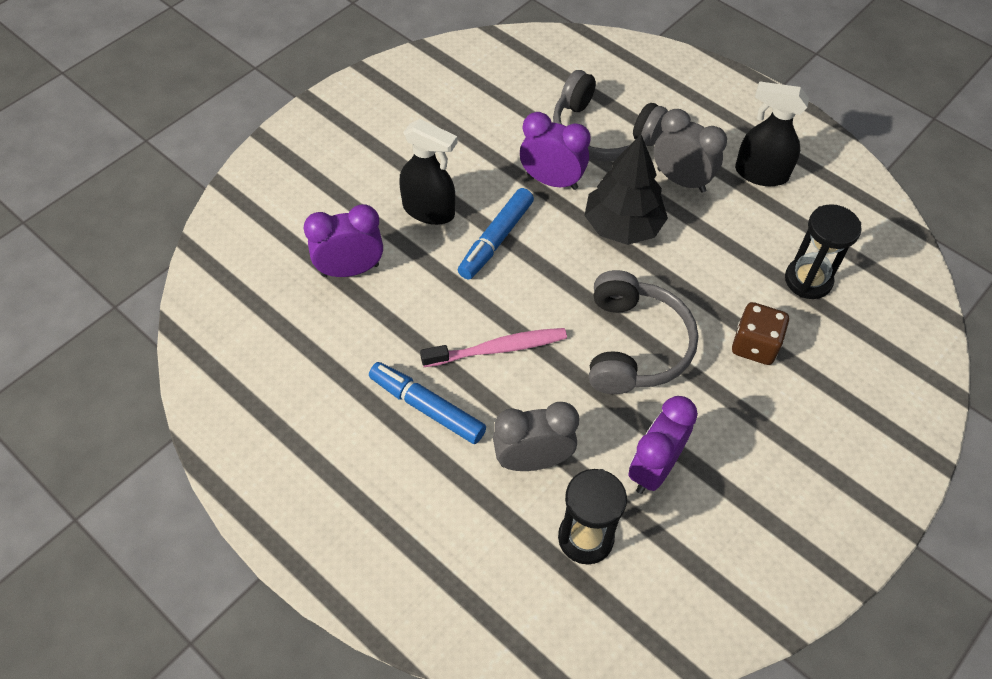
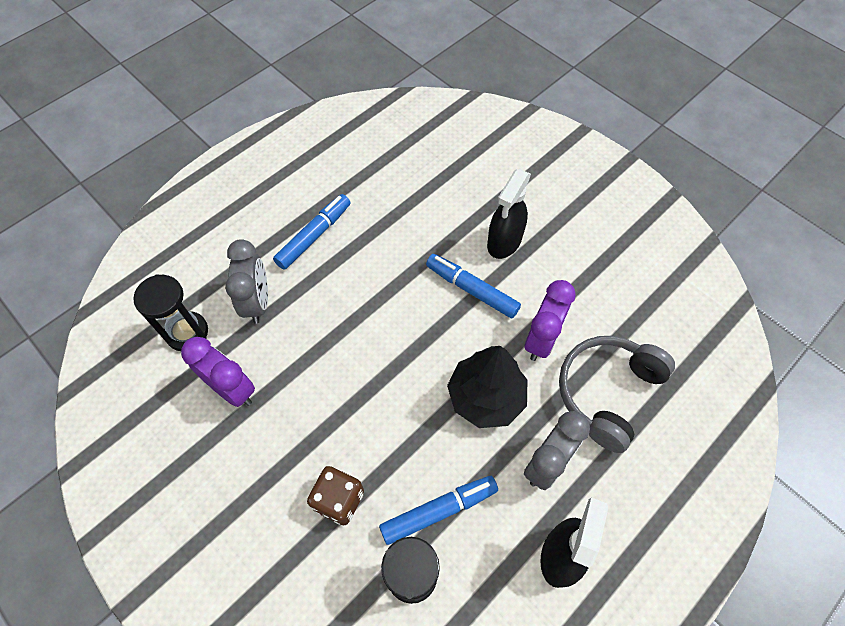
camera: 95 degrees right, 5 degrees up
(350, 270) = (444, 189): purple clock -> none
(498, 349) = (360, 285): pink toothbrush -> none
(634, 345) = (351, 390): grey headphones -> none
(745, 262) = (439, 511): none -> blue marker

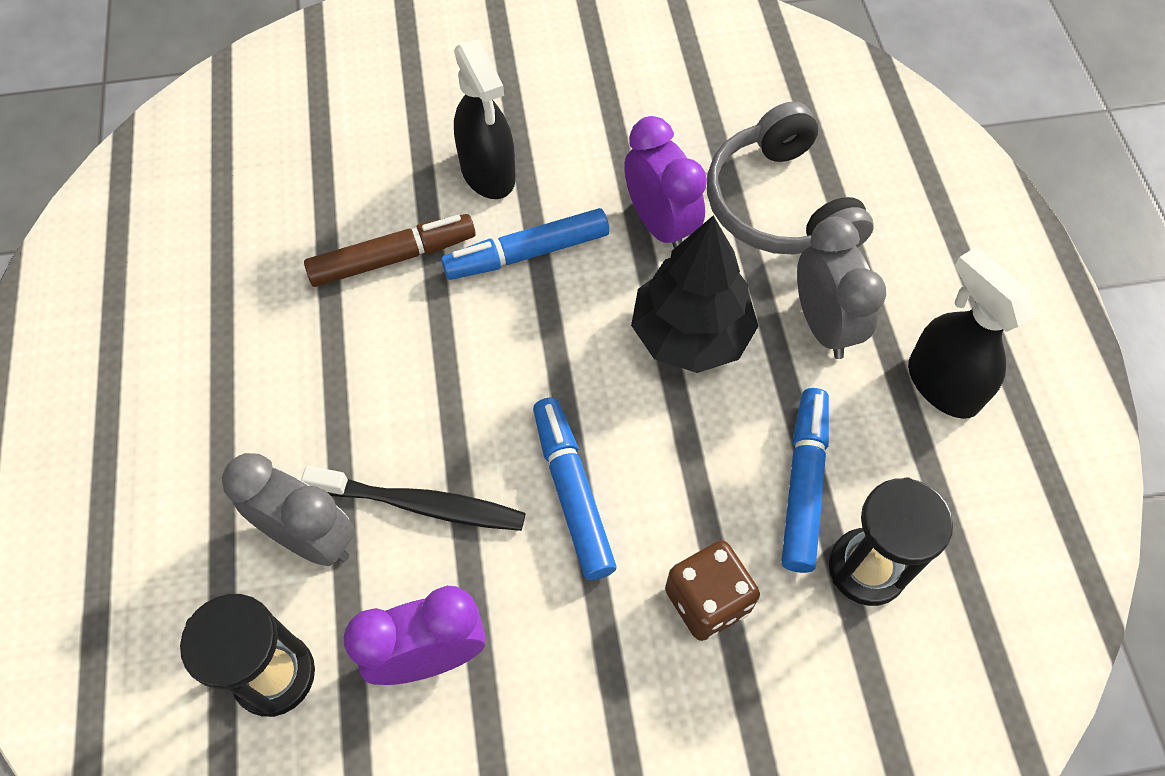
camera: 55 degrees left, 0 degrees up
(303, 335) = (421, 504): none -> black toothbrush
(314, 236) = (266, 393): blue marker -> blue marker (572, 492)
(422, 235) = (393, 258): none -> brown marker

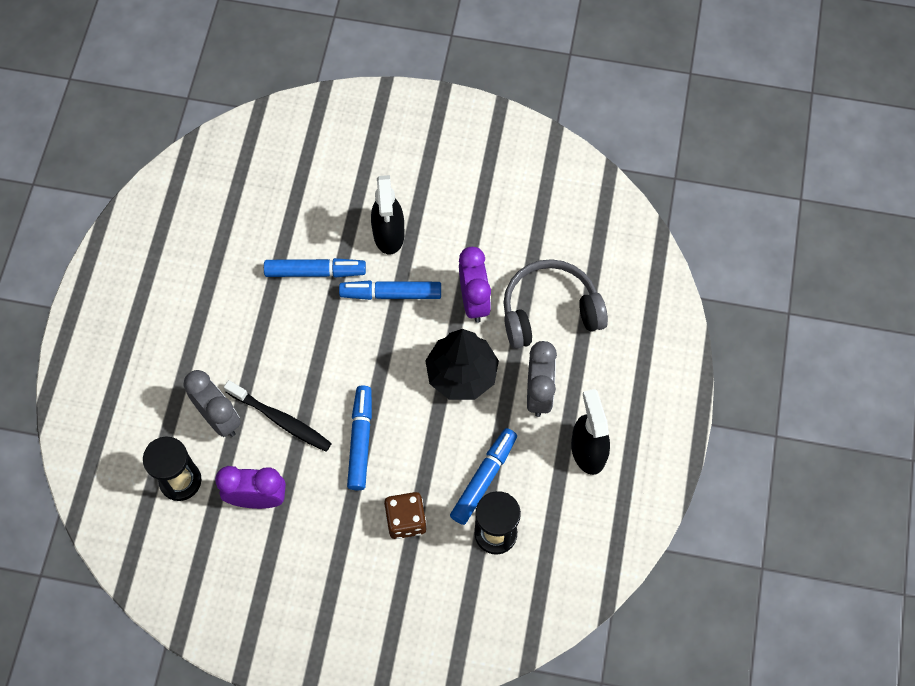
camera: 20 degrees right, 5 degrees up
(393, 258) = (315, 272): brown marker -> blue marker
(779, 205) = (549, 311): grey headphones -> grey headphones turned 75 degrees clockwise

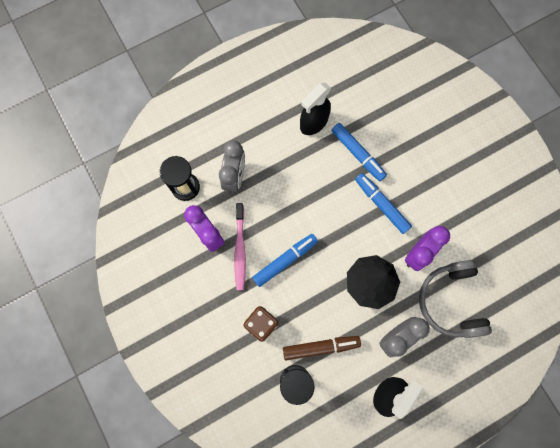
camera: 50 degrees right, 10 degrees up
(281, 420) = (260, 209): black toothbrush -> none
(305, 478) = (240, 249): none -> pink toothbrush
(389, 234) = (414, 173): black spray bottle -> black spray bottle (313, 122)
(484, 478) = (320, 347): blue marker -> brown marker
(549, 311) = (450, 301): grey headphones -> grey headphones turned 135 degrees counterclockwise

